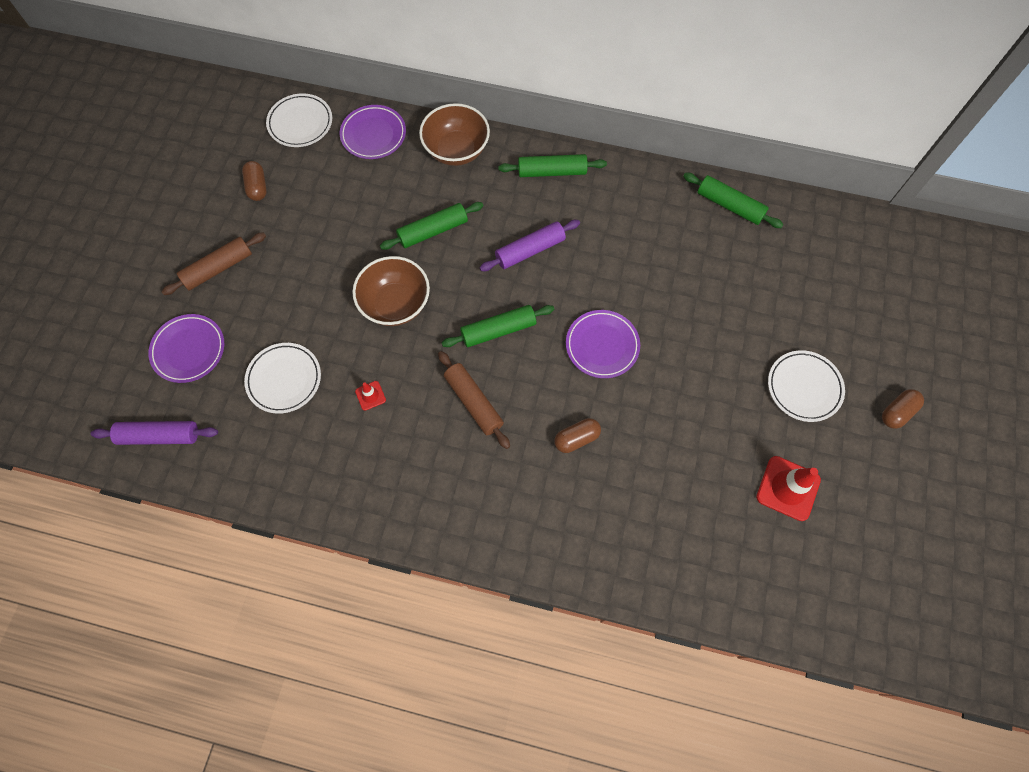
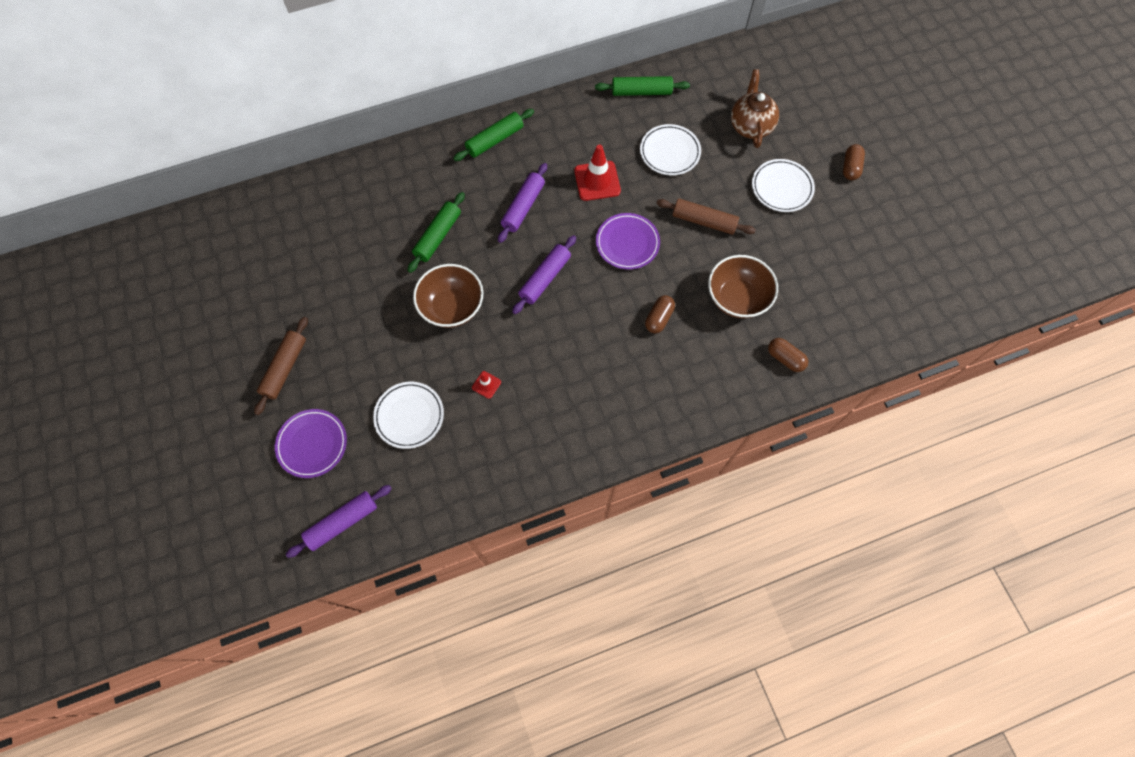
camera: 35 degrees left, 0 degrees up
(257, 187) = (265, 286): brown capsule -> brown capsule (785, 358)
(300, 123) = (261, 216): white plate -> white plate (669, 152)
(373, 135) = (331, 191): purple plate -> none
(456, 150) = (408, 165): brown bowl -> brown bowl (737, 298)
(473, 402) = (567, 340): brown rolling pin -> brown rolling pin (704, 221)
(498, 330) = (545, 278): green rolling pin -> purple rolling pin
(788, 488) = (820, 261): red traffic cone -> red traffic cone (597, 181)
(818, 304) = (750, 126): none -> brown teapot

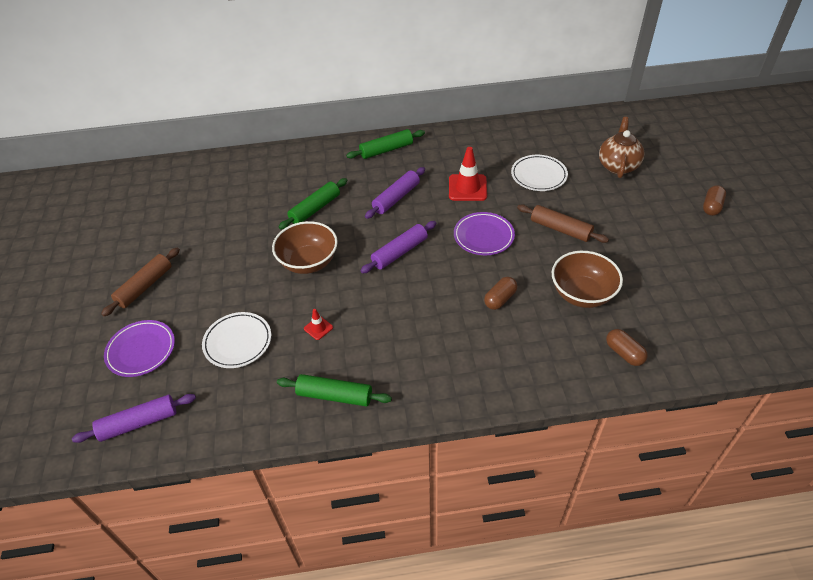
camera: 15 degrees right, 20 degrees down
(641, 92) = (522, 132): green rolling pin -> green rolling pin (334, 396)
(781, 188) = (641, 213): white plate -> none

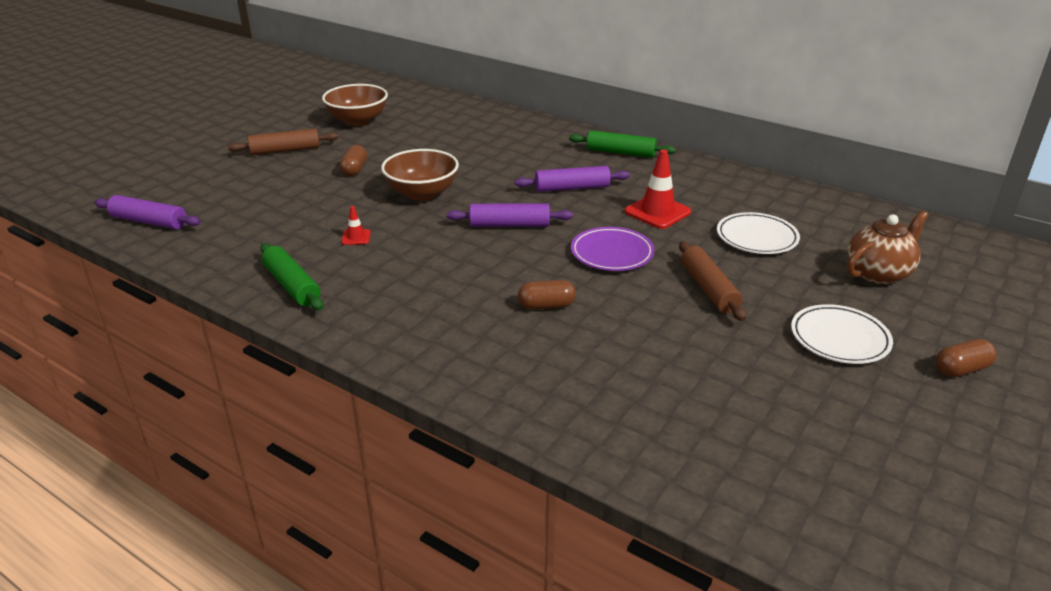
camera: 40 degrees right, 15 degrees down
(141, 350) = (220, 184): purple plate -> none
(238, 342) = (286, 213): white plate -> white plate (839, 338)
(315, 209) = (487, 163): green rolling pin -> none
(582, 294) = (643, 350): brown bowl -> brown bowl (358, 121)
(624, 353) = (607, 423): brown capsule -> brown capsule (354, 170)

